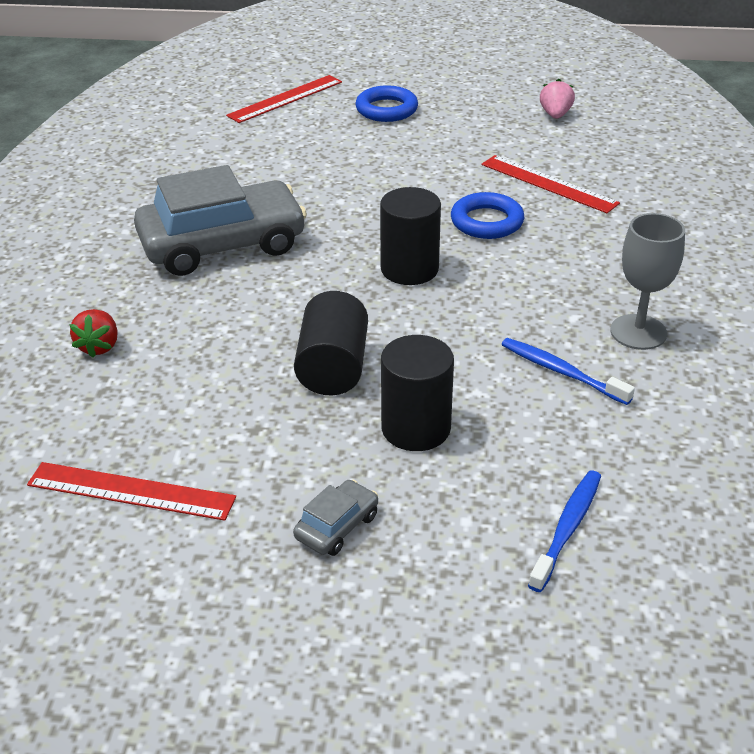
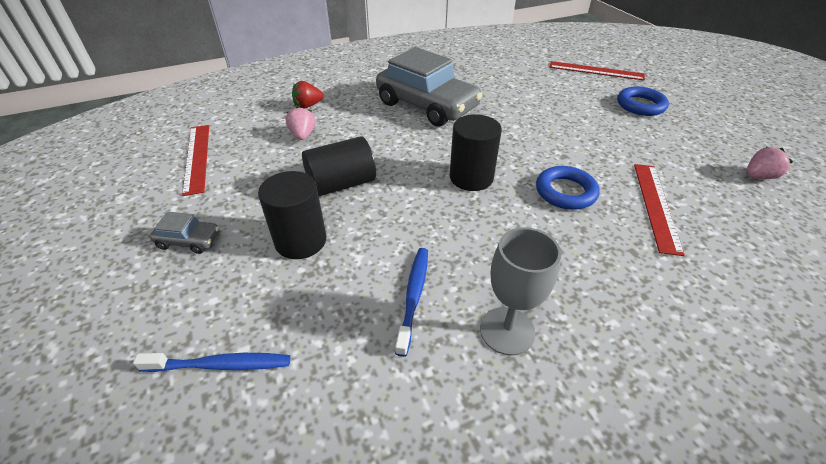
camera: 60 degrees right, 5 degrees up
(180, 372) = (303, 135): none -> pink strawberry

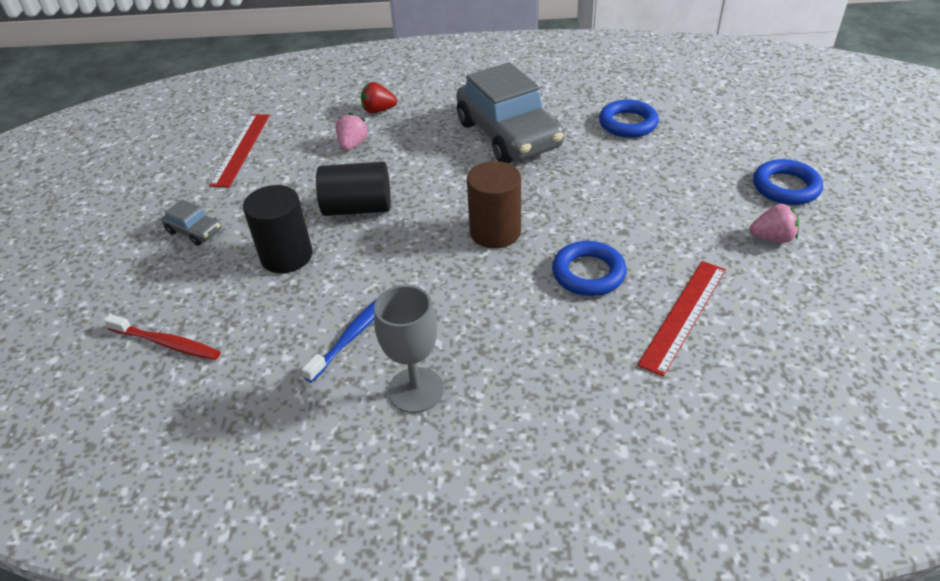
camera: 25 degrees right, 0 degrees up
(220, 365) = (167, 343): blue toothbrush -> red toothbrush
(471, 177) = (495, 232): black cylinder -> brown cylinder
(506, 84) = (627, 123): none -> blue ring
(596, 71) = (767, 126): red ruler -> none
(758, 176) = (858, 315): pink strawberry -> pink strawberry (772, 238)

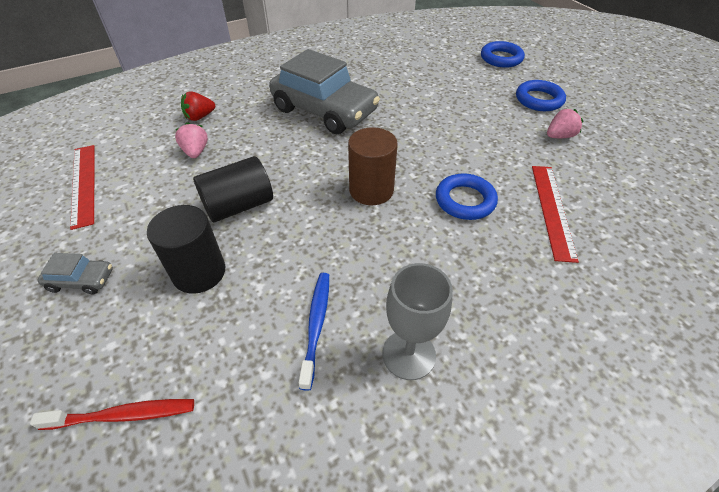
camera: 30 degrees left, 5 degrees up
(627, 123) = (405, 81): blue ring -> blue ring (501, 58)

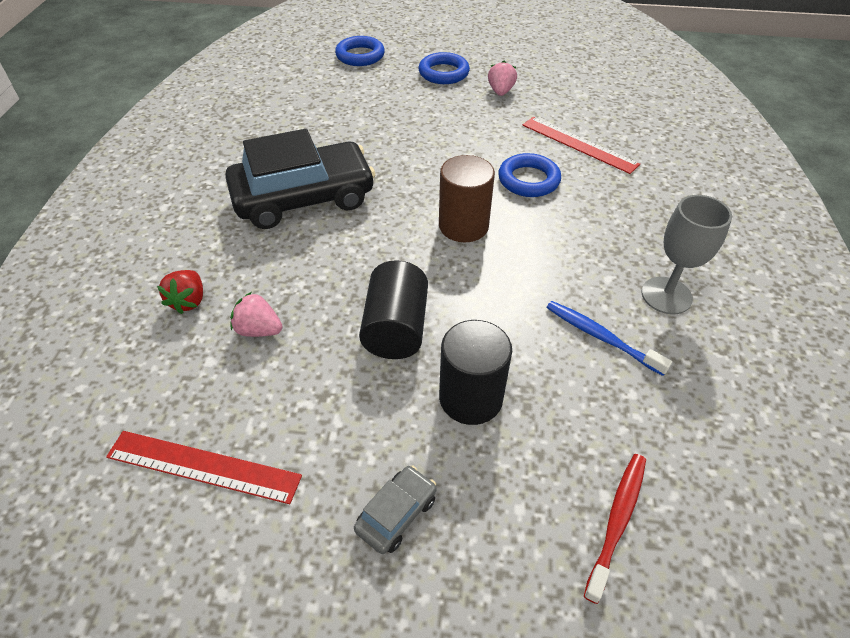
camera: 55 degrees left, 0 degrees up
(324, 110) = (303, 198): grey car -> black car

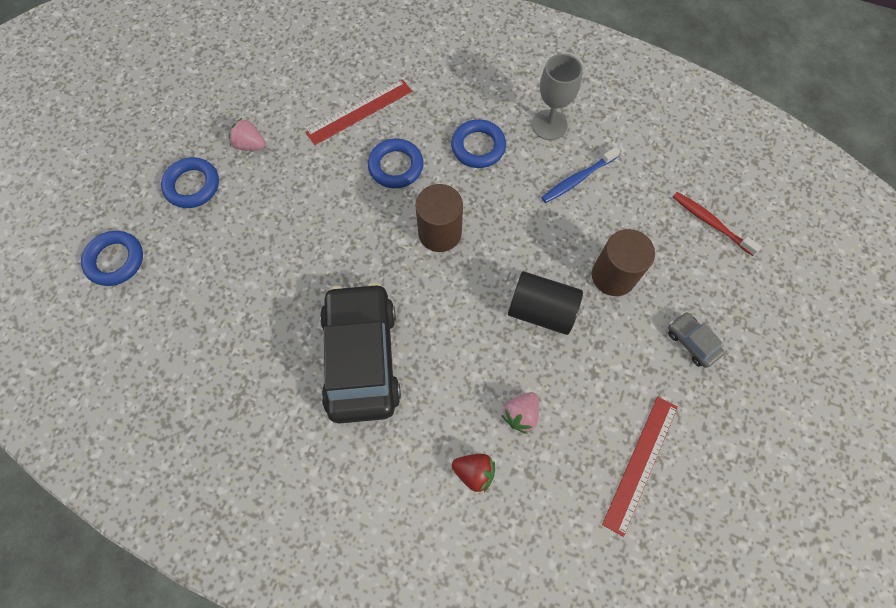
camera: 75 degrees left, 20 degrees up
(470, 398) = (613, 276): black cylinder -> brown cylinder
(591, 237) = (478, 147): none -> blue ring

